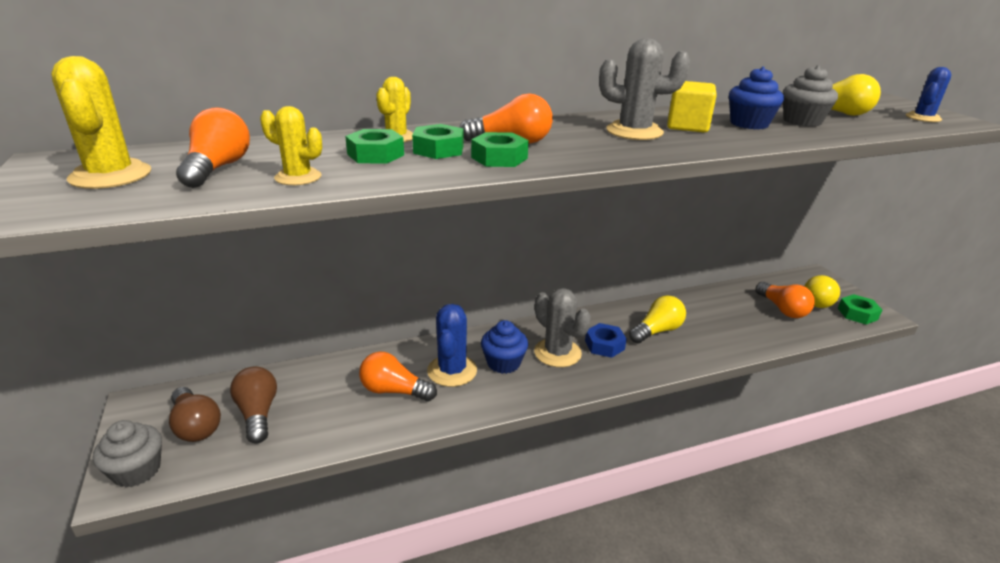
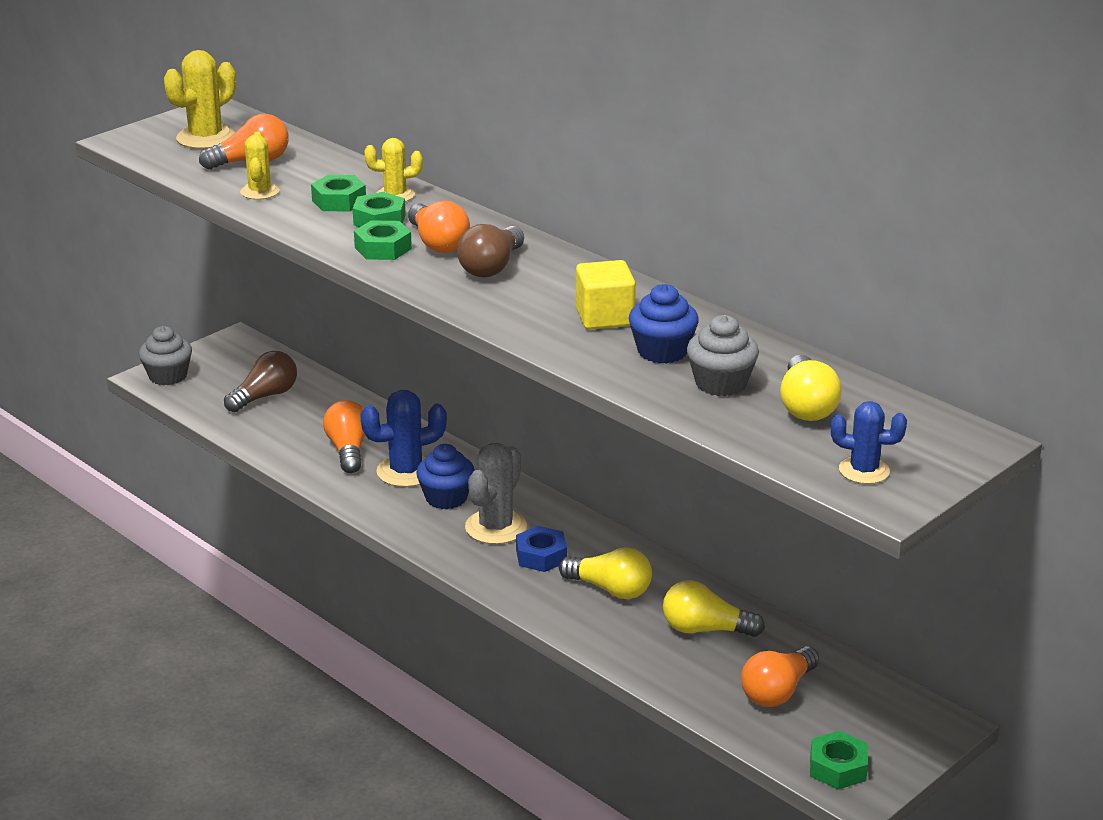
camera: 65 degrees right, 0 degrees up
(195, 426) = (230, 376): brown light bulb -> brown light bulb (491, 267)
(634, 132) = (544, 292): grey cactus -> none
(818, 300) = (845, 727): yellow light bulb -> yellow light bulb (705, 629)

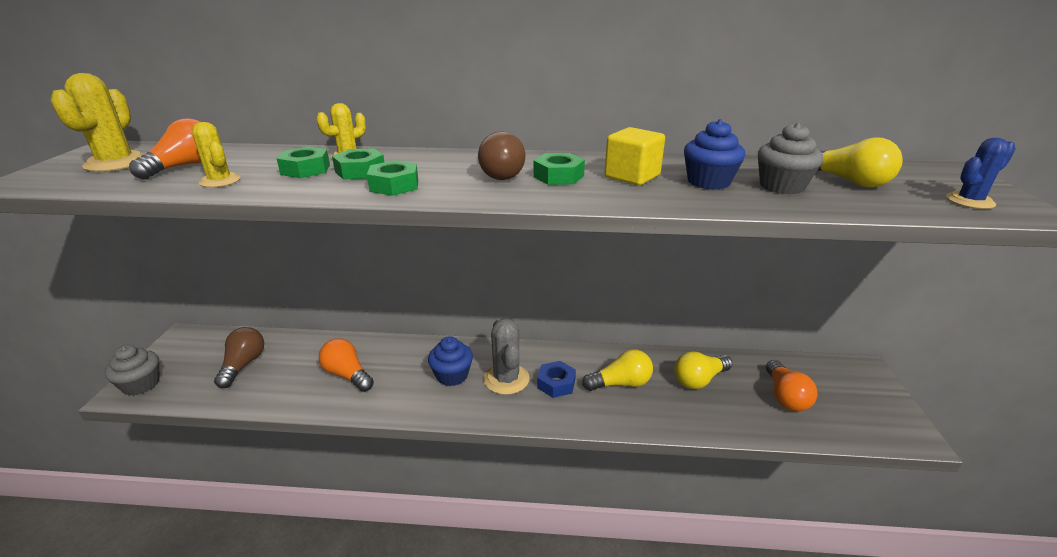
camera: 40 degrees left, 0 degrees up
(406, 471) = (405, 371): blue cactus -> none
(437, 243) = (432, 172): orange light bulb -> none
(838, 767) = (881, 426): green nut -> green nut (558, 176)

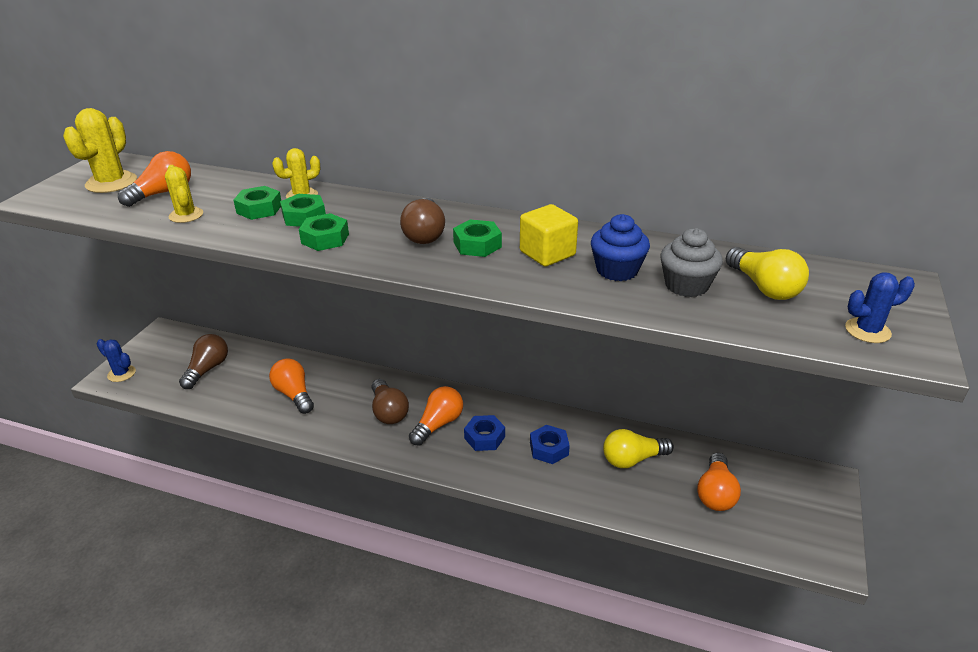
camera: 15 degrees right, 5 degrees up
(141, 384) = (121, 373): grey cupcake -> blue cactus
(452, 375) = (388, 412): blue cupcake -> brown light bulb
(506, 379) = (438, 424): grey cactus -> orange light bulb
(621, 383) = (549, 449): yellow light bulb -> blue nut

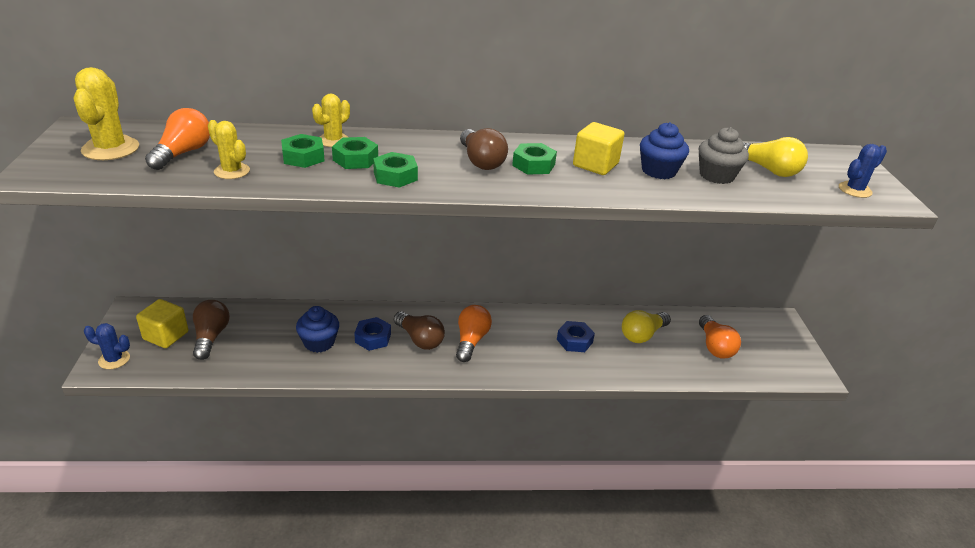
camera: 25 degrees left, 0 degrees up
(173, 360) = (166, 335): none -> yellow cube
(294, 394) = (319, 342): orange light bulb -> blue cupcake
(484, 437) = (517, 343): blue nut -> blue nut (373, 338)

